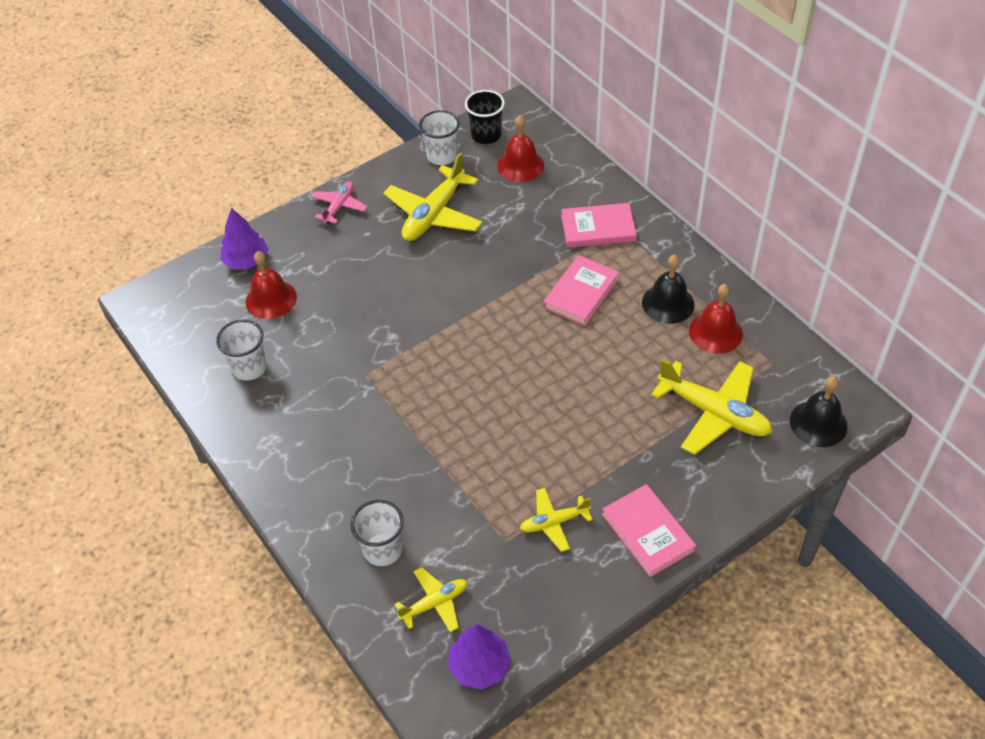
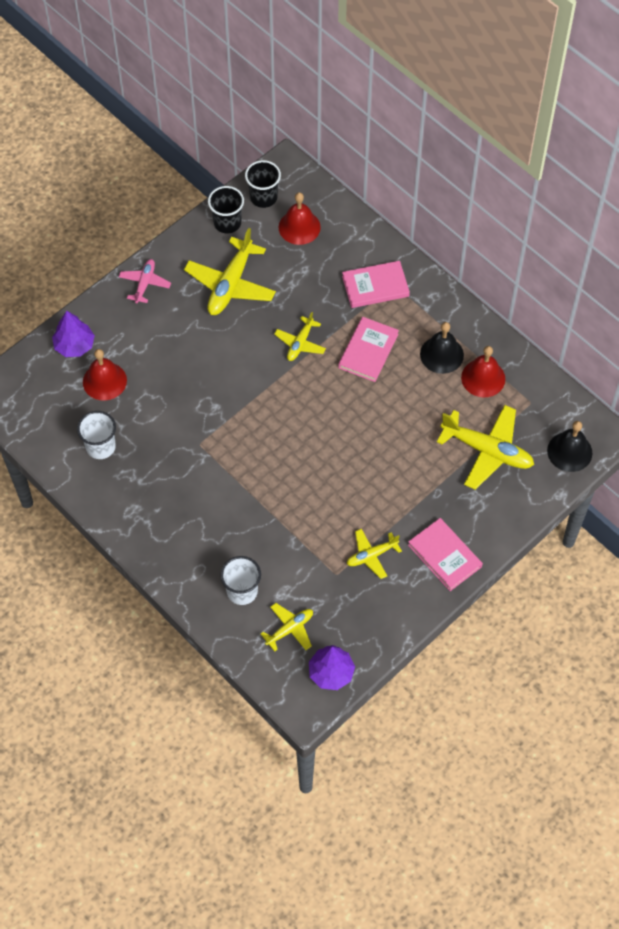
camera: 10 degrees left, 10 degrees up
(442, 156) = (227, 223): white cup -> black cup
(502, 278) = (300, 343): none -> yellow plane

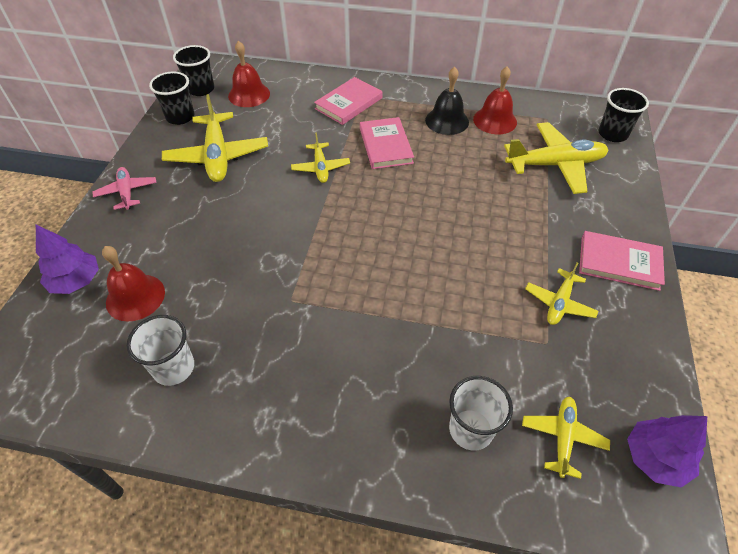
camera: 35 degrees left, 10 degrees down
(569, 451) = (612, 134): black bell -> black cup

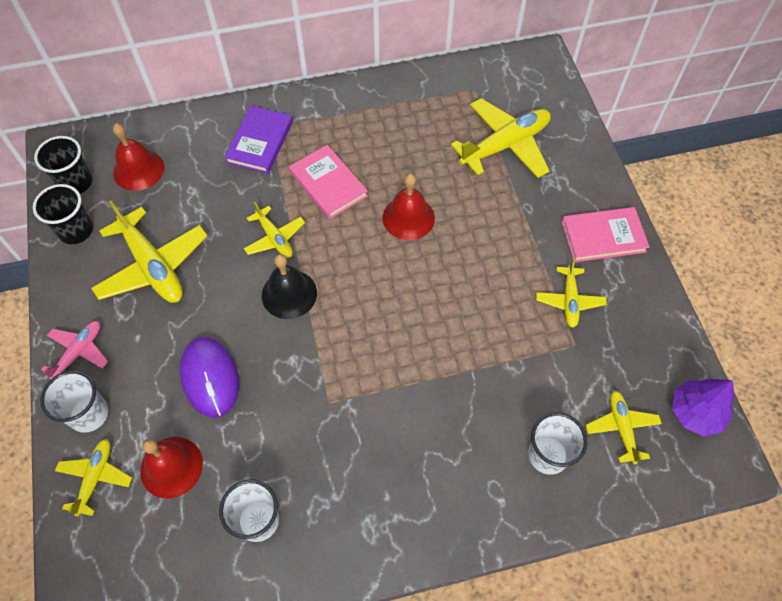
camera: 25 degrees left, 10 degrees up
(76, 281) = (95, 477): purple tree -> yellow plane
(104, 235) = (89, 414): none -> white cup
(127, 192) = (79, 352): pink plane -> pink plane turned 75 degrees clockwise
(208, 245) = (210, 378): none -> purple mouse
(348, 103) = (260, 142): pink book -> purple book
(447, 121) = (376, 128): black bell -> black bell (289, 294)
(495, 120) = (424, 110): red bell -> red bell (408, 218)
(612, 134) = (543, 86): black cup -> none

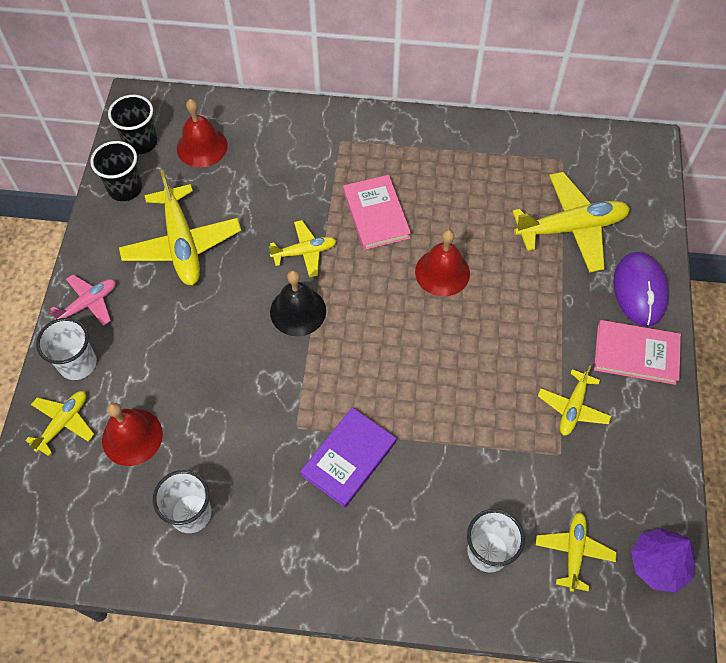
camera: 20 degrees right, 0 degrees up
(210, 378) = (196, 367): purple mouse -> purple mouse (639, 291)
(260, 142) = (325, 152): purple book -> purple book (348, 458)
(275, 238) = (304, 252): yellow plane -> yellow plane turned 90 degrees counterclockwise

